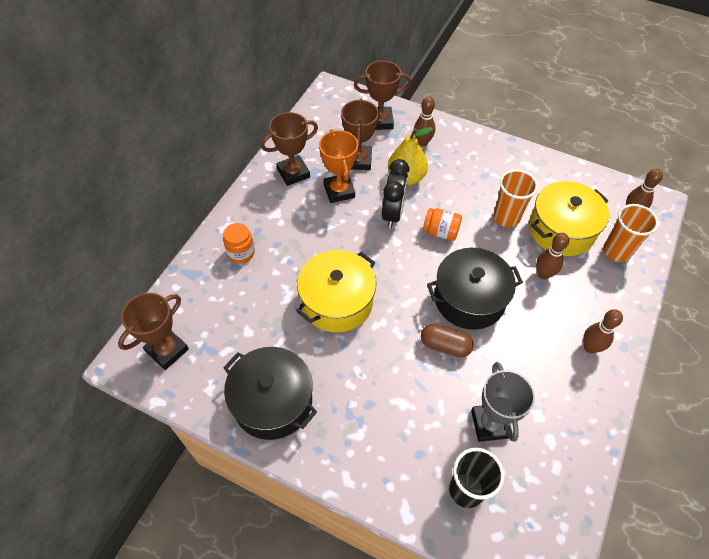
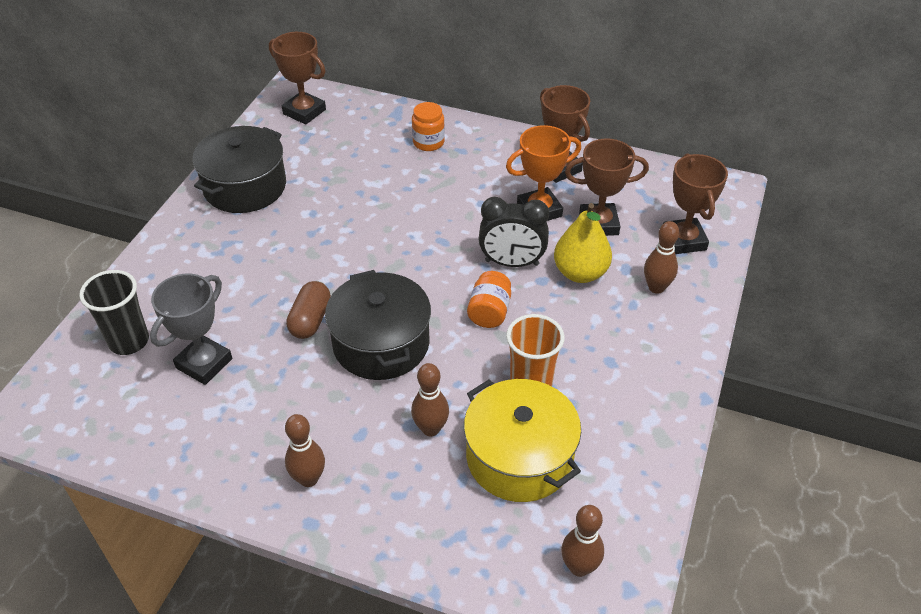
camera: 85 degrees right, 10 degrees down
(337, 301) = (368, 222): yellow pot -> none
(490, 424) = (204, 363): grey trophy -> grey trophy turned 45 degrees counterclockwise
(616, 251) = (488, 533): orange cup -> none

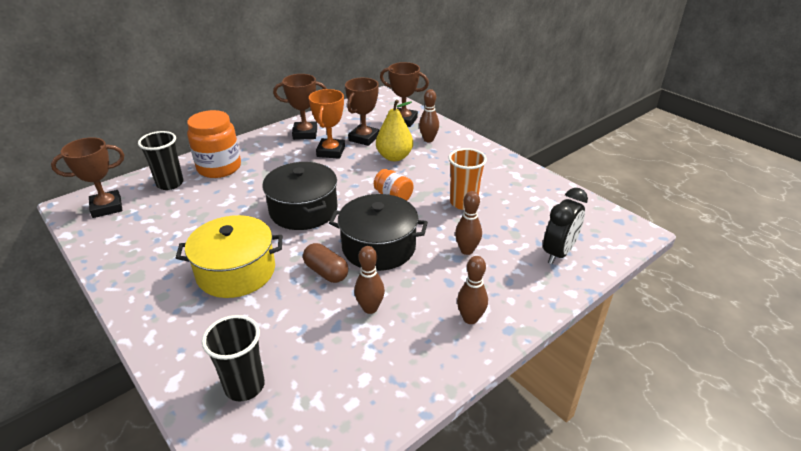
camera: 60 degrees left, 10 degrees down
(204, 363) = (315, 343): grey trophy -> none
(245, 187) = (147, 262): black pot -> black pot (303, 210)
(372, 126) = (170, 184): none -> black cup
(428, 142) = (219, 168): orange jar -> orange jar, size x1.77
(512, 263) = (362, 175): black clock -> black clock (558, 253)
(519, 457) = (511, 225): yellow pot -> yellow pot (236, 272)
(579, 567) = (598, 231): brown bowling pin -> brown bowling pin (370, 308)

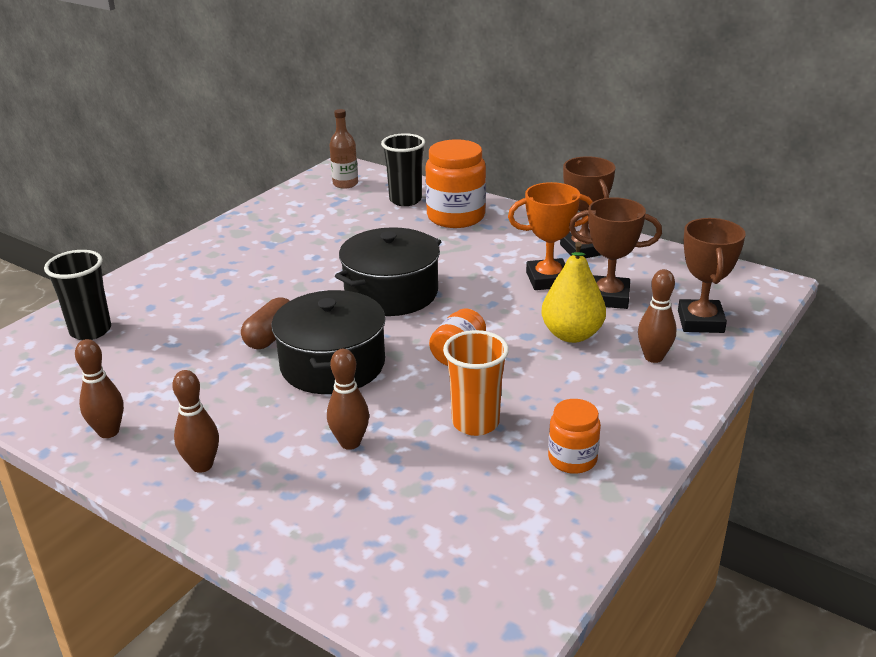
camera: 75 degrees right, 5 degrees down
(107, 207) = (345, 184): brown trophy -> brown bottle
(236, 272) = (258, 281): yellow pot -> none
(370, 308) = (211, 381): brown bowling pin -> brown bowling pin (108, 432)
(503, 180) = (572, 459): none -> orange jar
(558, 253) = (375, 545): black clock -> none

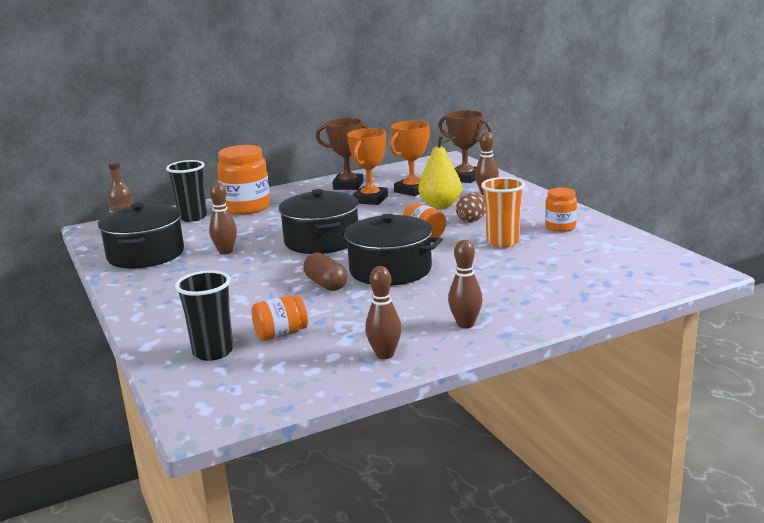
camera: 60 degrees left, 10 degrees down
(138, 353) = (281, 334): none -> orange jar
(294, 215) = (146, 254): none -> black pot
(350, 443) = (487, 277): brown bowling pin -> brown bowling pin (225, 252)
(538, 375) = (472, 220): none -> brown egg
(608, 297) = (412, 190): brown trophy -> orange trophy

